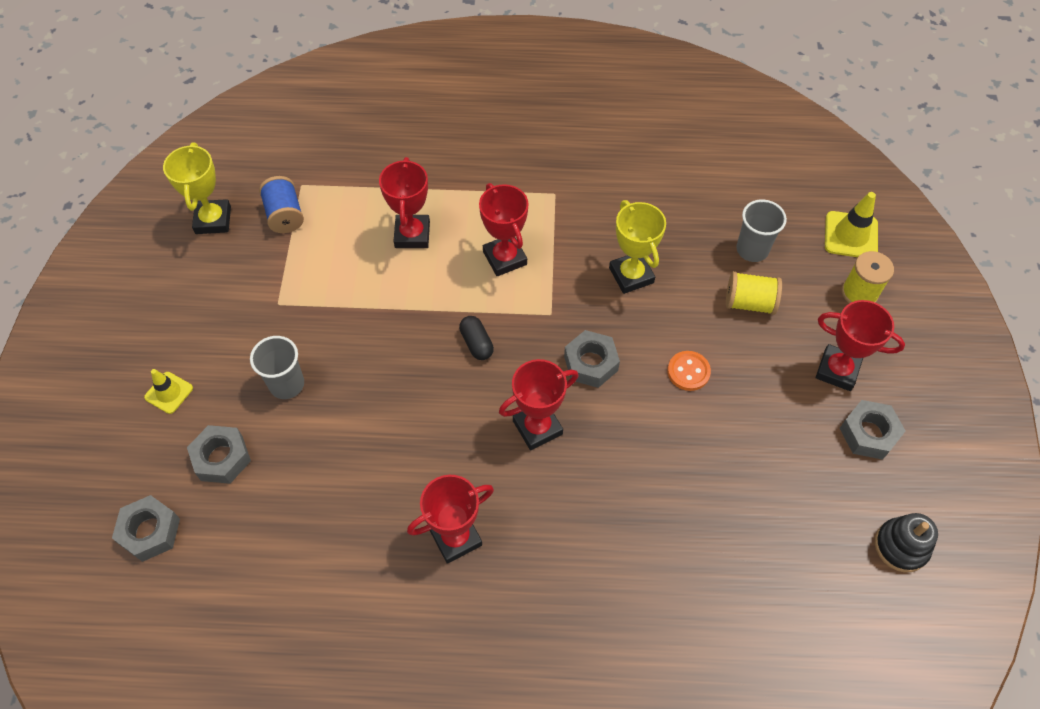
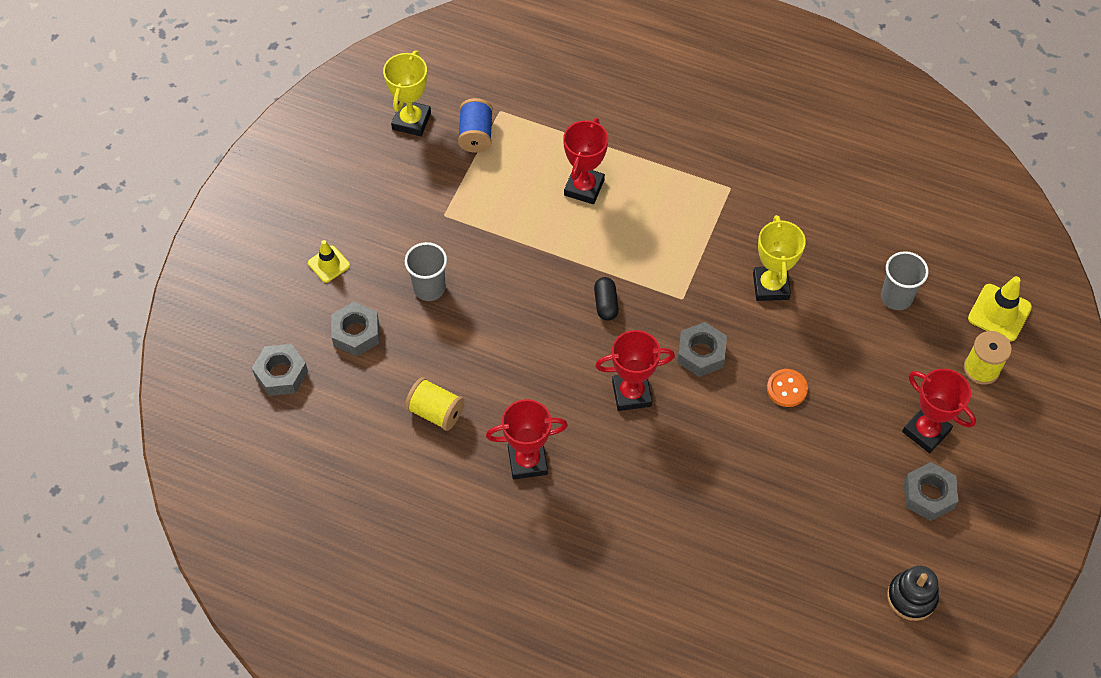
camera: 20 degrees right, 0 degrees up
(505, 258) = (660, 235): red trophy -> none
(749, 303) = (871, 345): yellow spool -> yellow spool (436, 412)

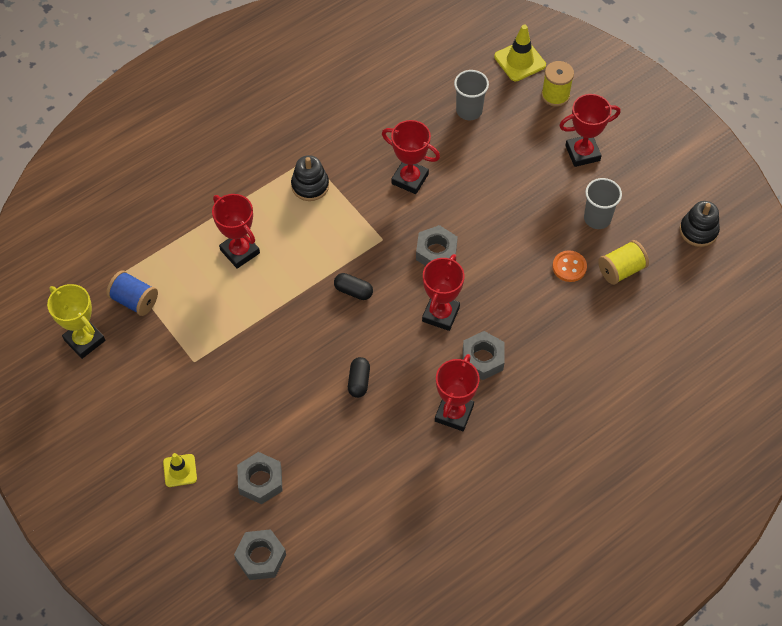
camera: 60 degrees left, 0 degrees up
(429, 288) = (255, 406): grey cup -> grey cup (597, 218)
(436, 412) = (371, 457): yellow spool -> yellow spool (621, 270)
(509, 360) = (359, 381): none -> black capsule
(699, 205) = (310, 186): none -> black stacking toy
(771, 286) = (410, 179): yellow trophy -> red trophy
(786, 389) = (499, 215): orange button -> orange button (569, 267)
(928, 495) = (630, 179): grey nut -> grey nut (482, 359)

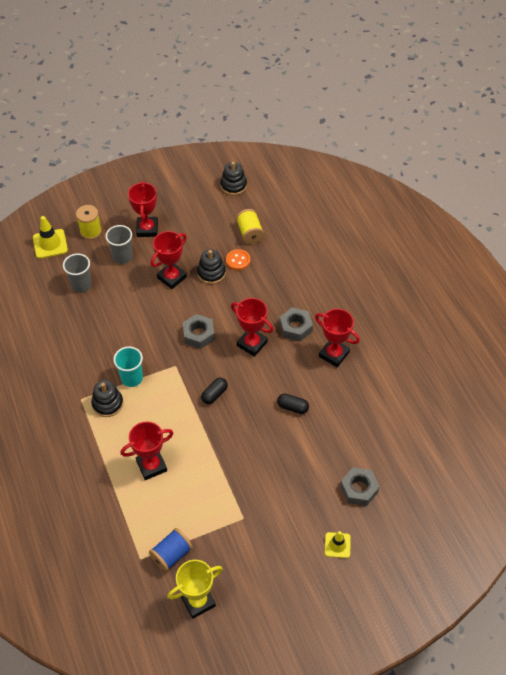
camera: 75 degrees left, 5 degrees down
(261, 557) = (420, 500): grey nut -> none
(351, 199) = (132, 378): none -> turquoise cup
(410, 179) = (128, 336): red trophy -> red trophy (172, 277)
(537, 242) = (211, 273): none -> black stacking toy
(597, 218) = (204, 235): grey cup -> grey cup (122, 256)

